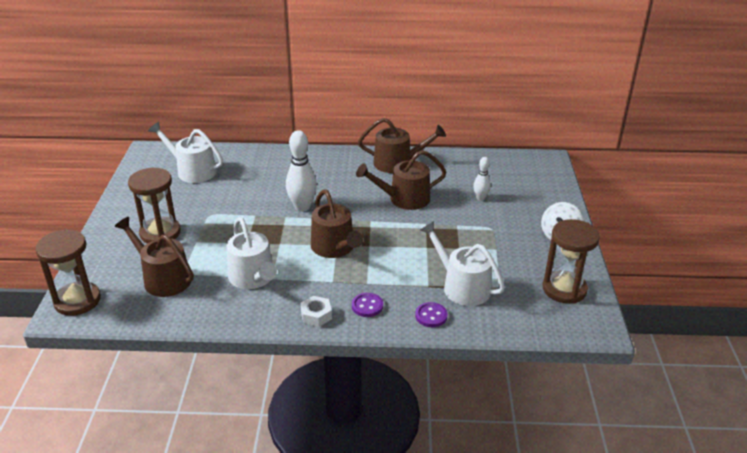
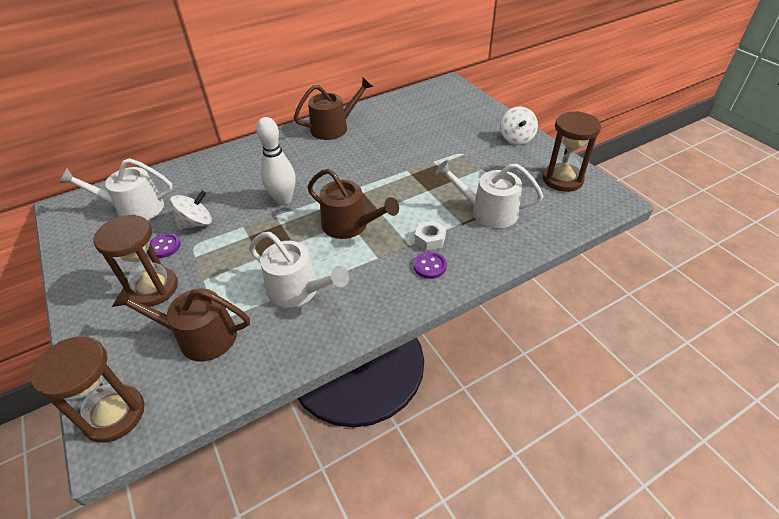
camera: 30 degrees left, 10 degrees up
(225, 199) = (196, 223): none -> white spinning top
(316, 315) = (393, 297): white nut -> white nut (430, 239)
(404, 199) = (369, 156): brown watering can -> none
(431, 316) = (490, 249): purple button -> purple button (164, 246)
(480, 198) = (429, 132): white bowling pin -> none

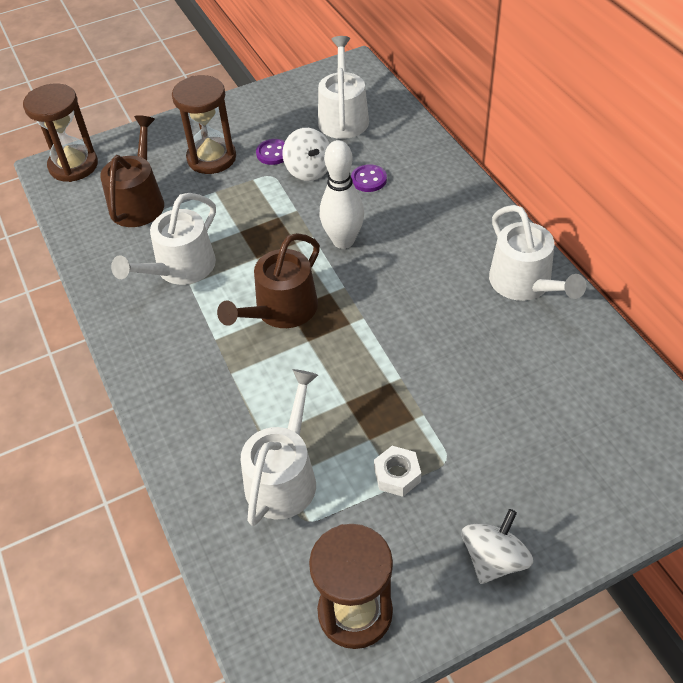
camera: 95 degrees right, 5 degrees up
(334, 127) = (525, 283): brown watering can -> white watering can
(430, 239) = (237, 397): white nut -> white nut (397, 475)
(430, 266) = (187, 393): purple button -> purple button (368, 179)
(516, 138) = (494, 559): white spinning top -> white spinning top turned 120 degrees clockwise

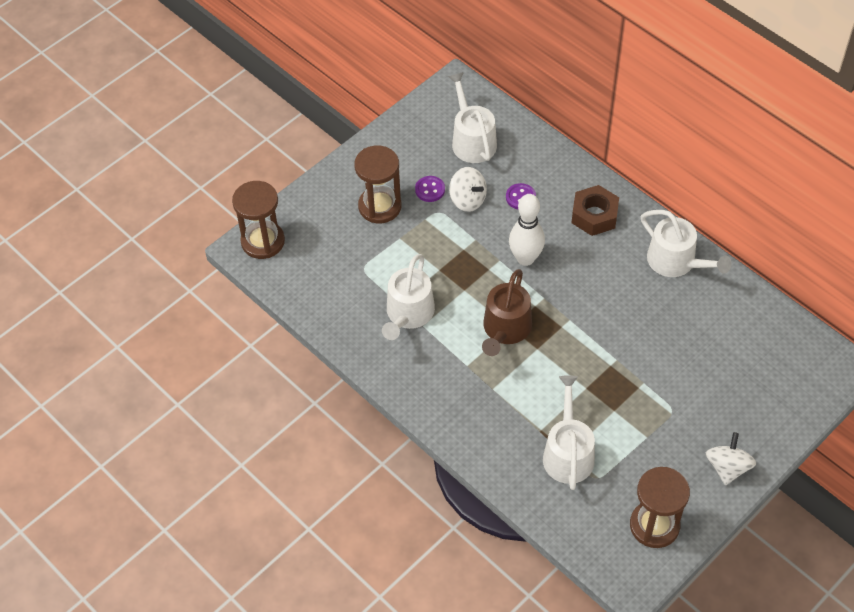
camera: 20 degrees left, 5 degrees up
(139, 202) = (340, 263): brown watering can -> none
(397, 475) = (643, 430): white nut -> none
(445, 214) = (594, 215): none -> brown nut

